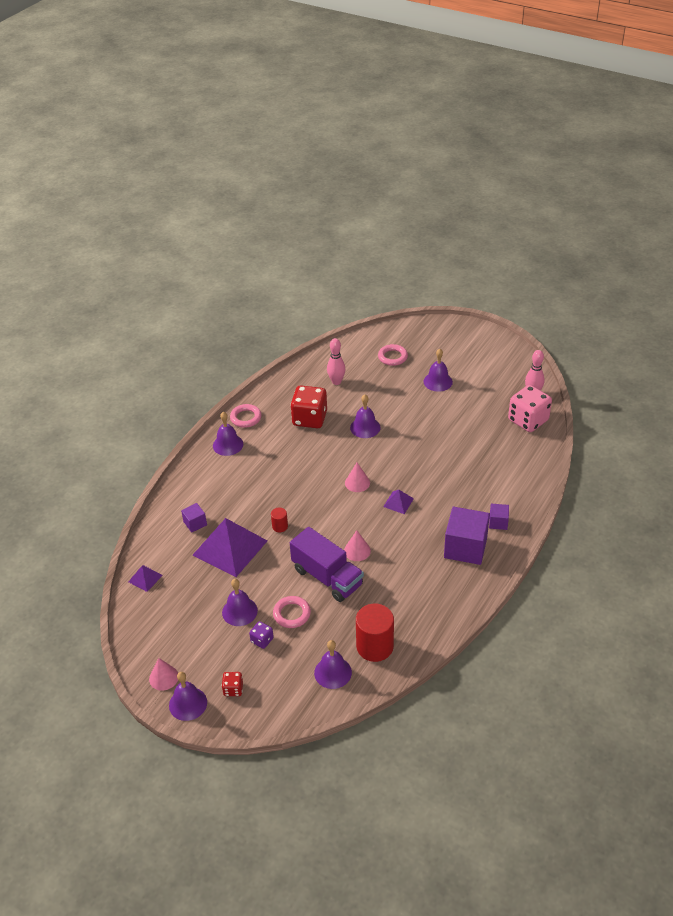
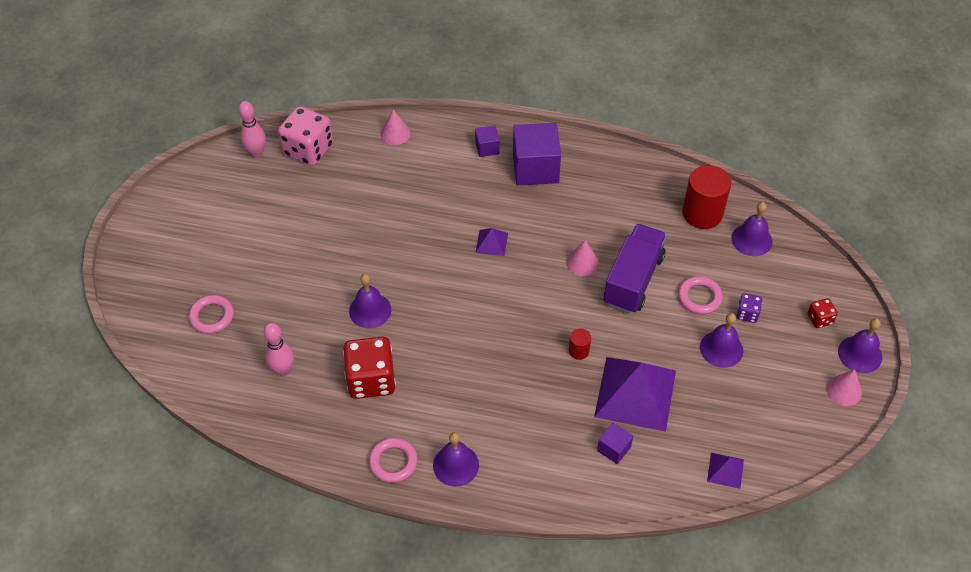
camera: 110 degrees left, 10 degrees up
(357, 483) = (474, 291): pink cone -> pink cone (395, 133)
(438, 381) = (255, 253): purple bell -> none

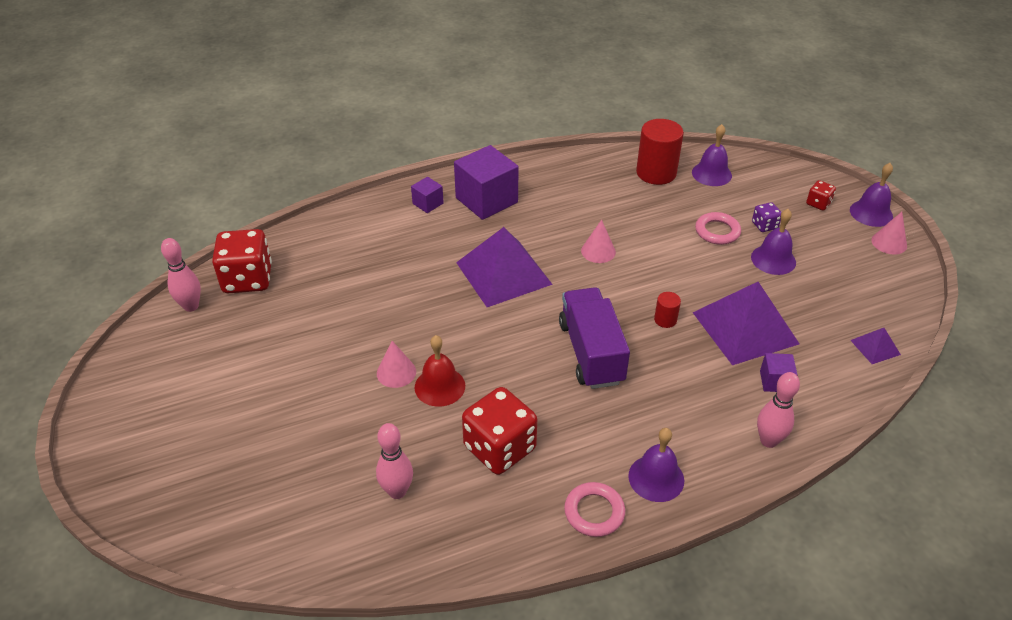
camera: 35 degrees left, 10 degrees down
(212, 316) = (267, 483): pink ring -> none
(308, 150) = (247, 279): pink dice -> red dice
(370, 310) = (440, 386): purple bell -> red bell
(395, 133) = (328, 228): pink cone -> pink cone (396, 372)
(491, 242) = (503, 273): purple pyramid -> purple pyramid, size x2.25
(562, 489) = (768, 441): none -> pink bowling pin
(633, 280) = (653, 244): purple truck -> purple truck (591, 352)

